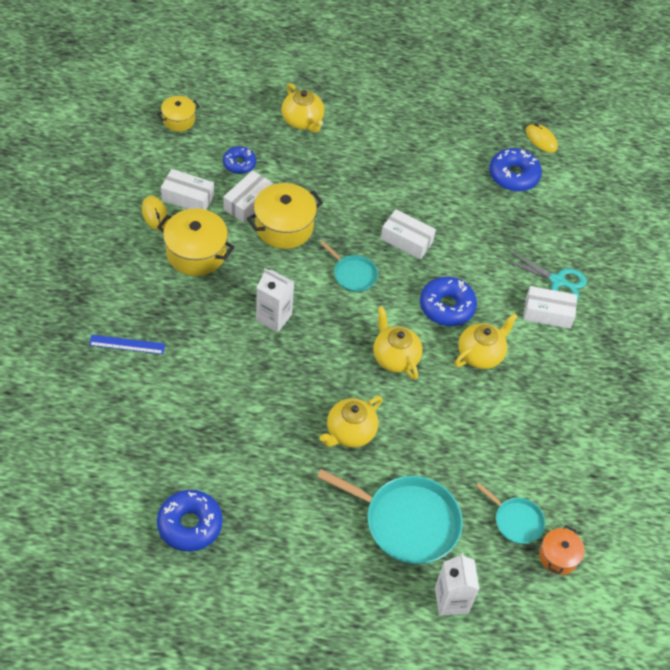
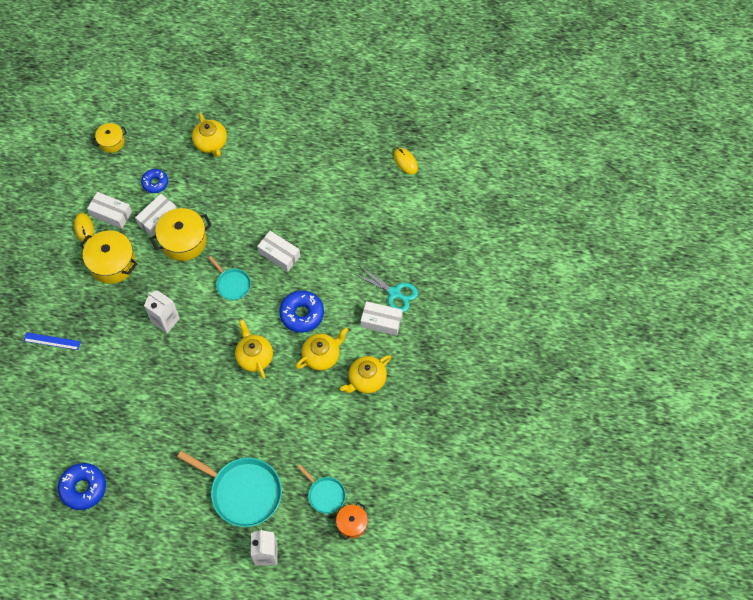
camera: 10 degrees right, 10 degrees up
(350, 432) = (210, 418): yellow teapot -> yellow teapot (366, 380)
(513, 175) = (376, 196): blue donut -> none

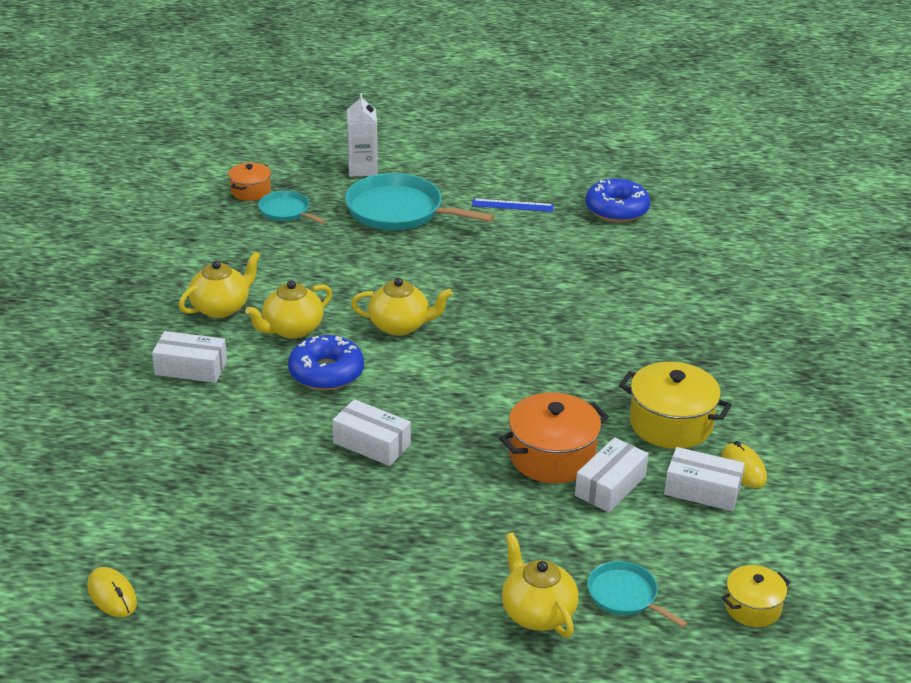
camera: 175 degrees right, 30 degrees down
(52, 341) = (729, 334): blue ruler -> blue ruler (512, 205)
(155, 183) = (634, 540): blue donut -> none
(165, 320) = (554, 360): white carton -> none
(183, 241) = (552, 457): yellow pot -> orange pot
(232, 284) = (451, 404): turquoise pan -> turquoise pan (625, 595)
(254, 357) = (400, 326): yellow teapot -> yellow teapot turned 60 degrees counterclockwise
(394, 293) = (163, 401): turquoise scissors -> none

